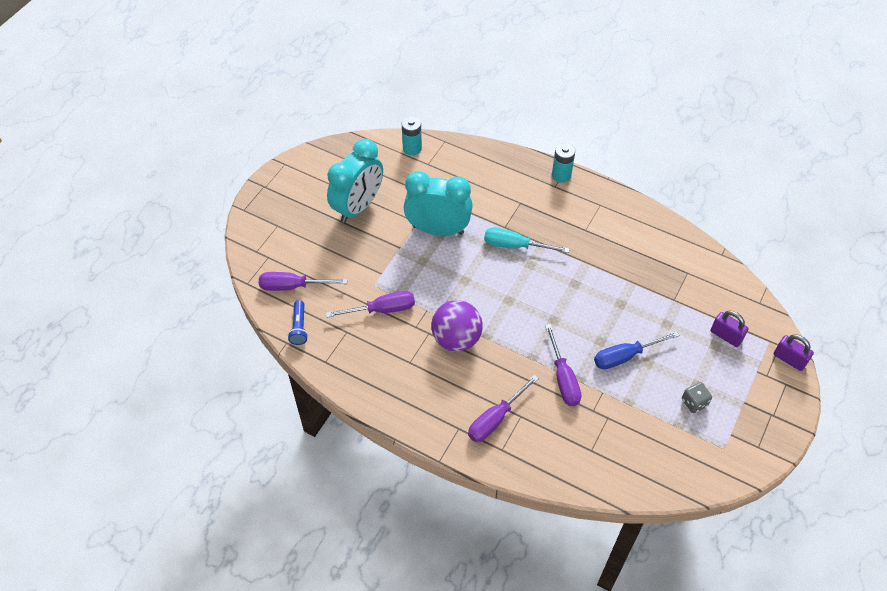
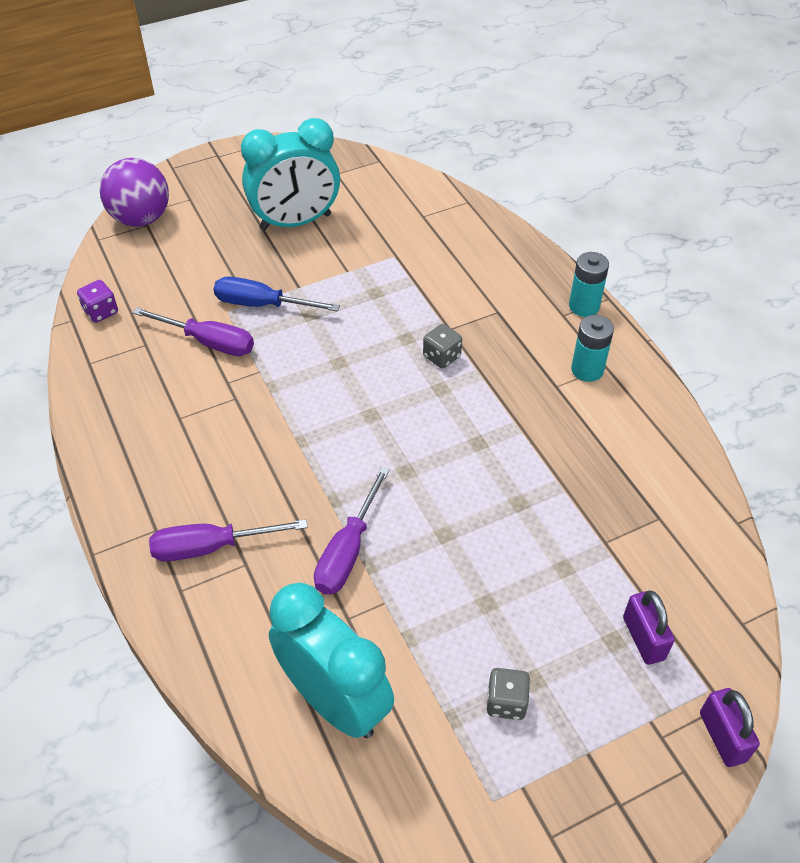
camera: 35 degrees right, 5 degrees down
(292, 286) = (140, 266): purple screwdriver -> none
(299, 327) = (101, 312): blue flashlight -> purple dice
(412, 148) = (420, 191): turquoise battery -> turquoise battery (587, 370)
(438, 229) = (363, 290): turquoise clock -> turquoise clock (334, 700)
(456, 339) = (260, 423): purple ball -> purple ball (141, 219)
(515, 246) = (442, 356): turquoise screwdriver -> grey dice
(625, 356) = (461, 575): blue screwdriver -> blue screwdriver (262, 305)

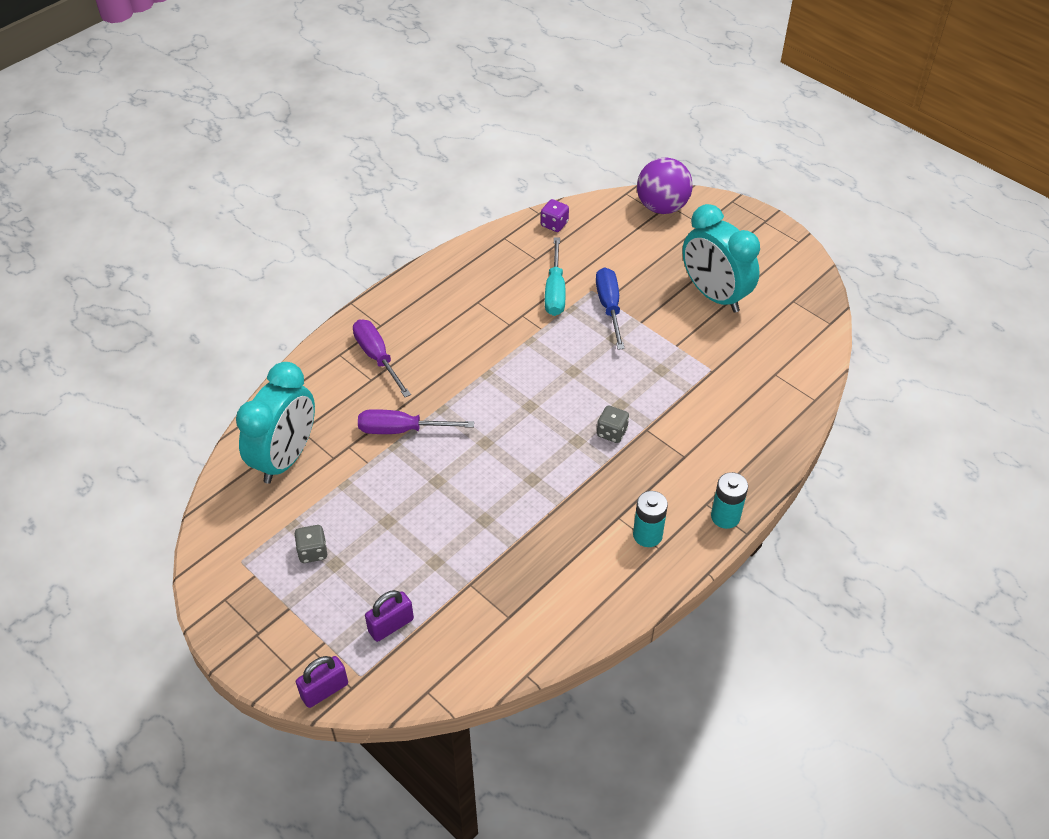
camera: 70 degrees right, 0 degrees up
(209, 342) = (555, 291): purple screwdriver -> turquoise screwdriver

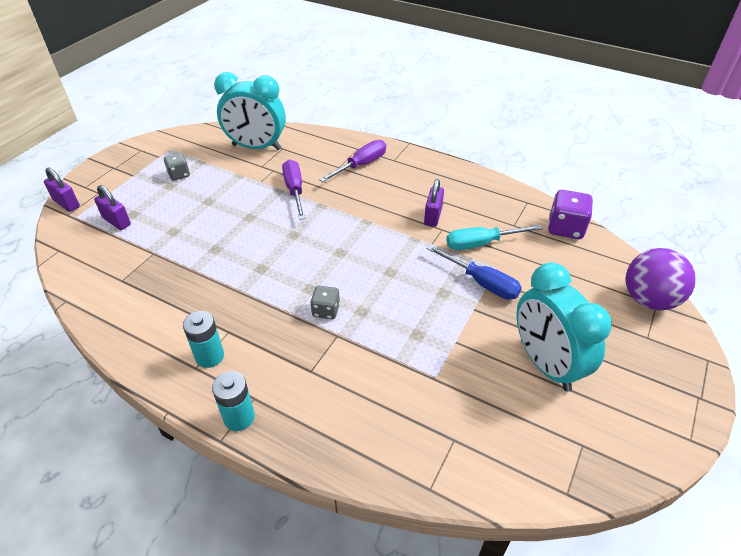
camera: 75 degrees right, 5 degrees down
(498, 316) = (433, 216): none -> purple padlock
(554, 224) = (565, 228): purple dice -> purple dice, size x1.64
(609, 307) = (481, 283): blue screwdriver -> blue screwdriver turned 60 degrees clockwise
(714, 295) = (545, 364): turquoise clock -> turquoise clock turned 60 degrees counterclockwise

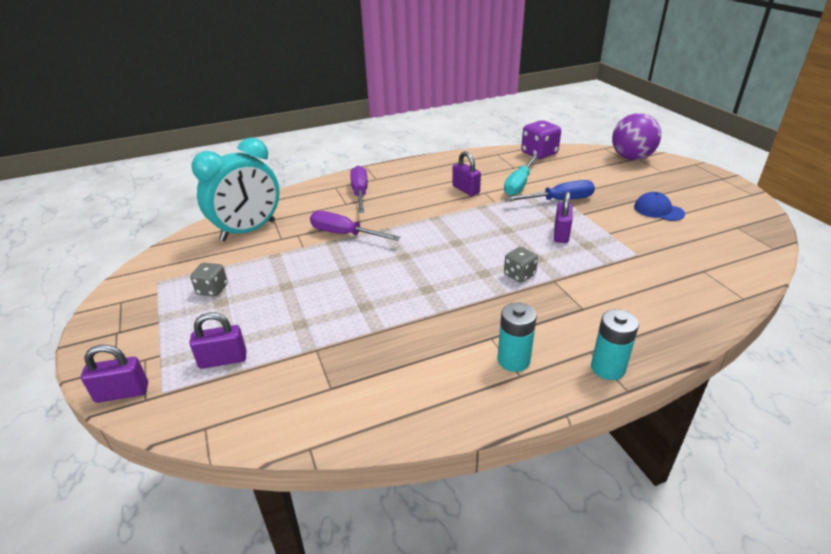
camera: 50 degrees left, 10 degrees down
(418, 309) = (561, 234): none -> purple padlock
(545, 364) = (658, 210): turquoise clock -> blue cap

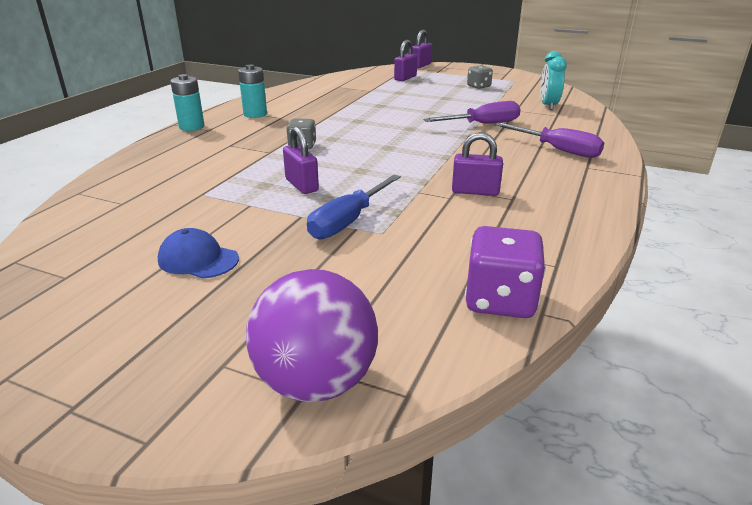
camera: 135 degrees right, 5 degrees down
(248, 231) = (548, 105): turquoise clock -> turquoise clock, size x0.58
(519, 185) = (429, 223): turquoise screwdriver -> none
(658, 210) = (198, 259): blue cap -> blue cap turned 150 degrees counterclockwise

